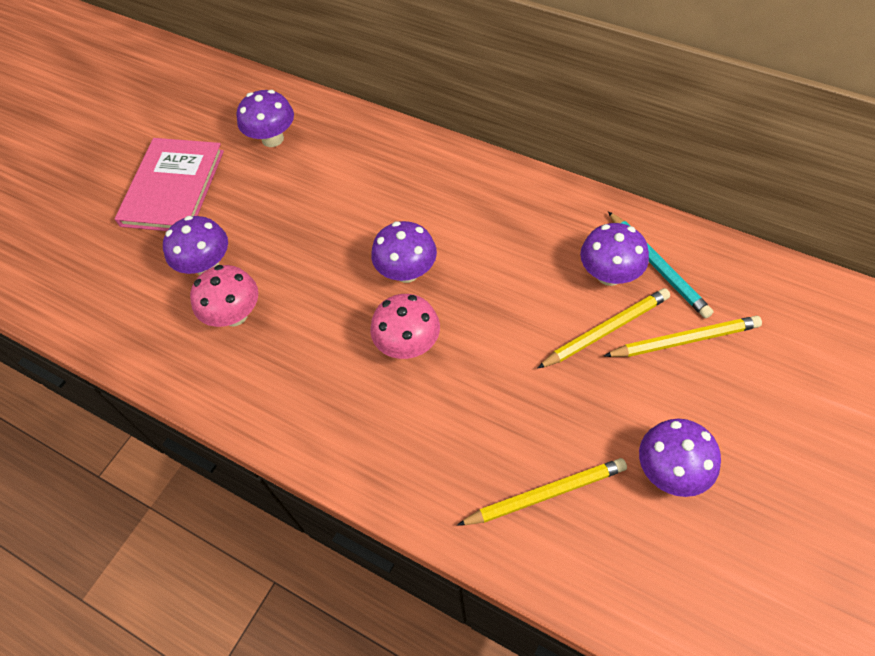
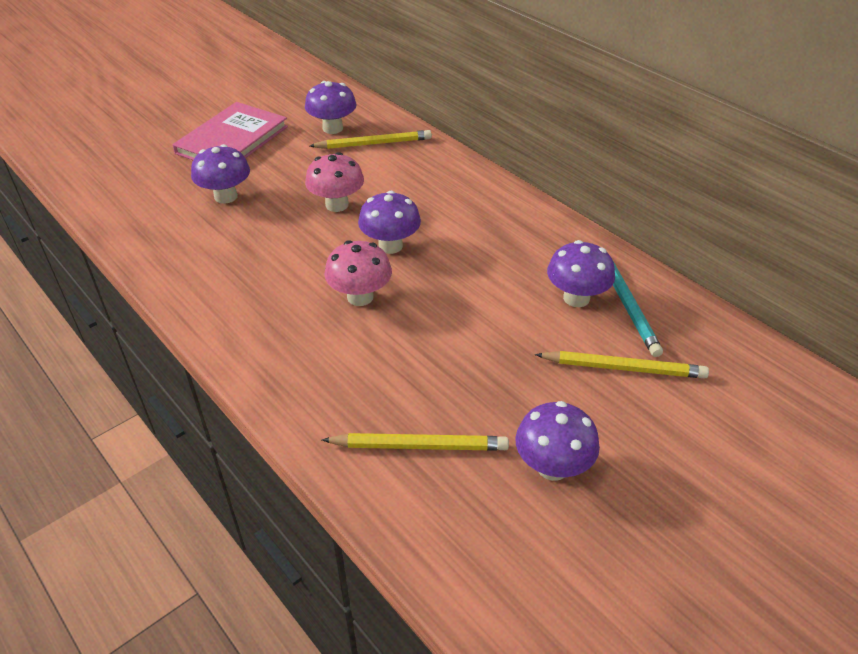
camera: 15 degrees right, 15 degrees down
(235, 315) = (227, 235): pink mushroom -> pink mushroom (337, 205)
(606, 330) = (549, 338): yellow pencil -> yellow pencil (374, 143)

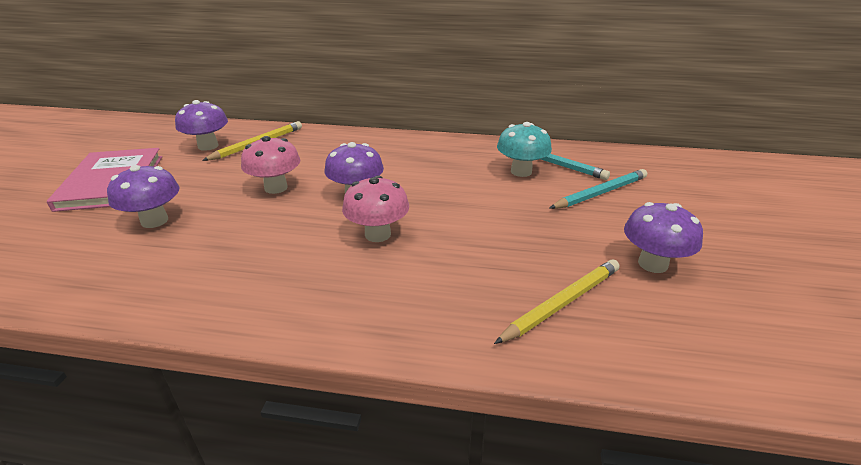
camera: 40 degrees left, 10 degrees down
(576, 298) = (521, 171): purple mushroom -> turquoise mushroom
(623, 368) = (600, 193): yellow pencil -> turquoise pencil

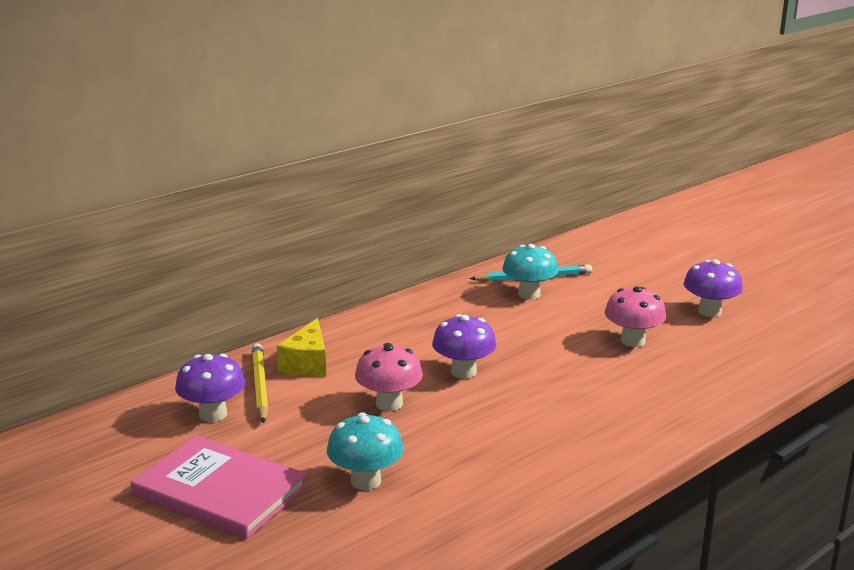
camera: 50 degrees left, 10 degrees down
(154, 221) = (366, 481): purple mushroom -> turquoise mushroom
(302, 145) = (307, 364): none -> yellow cheese
(377, 234) = (545, 385): pink mushroom -> pink mushroom (632, 341)
(562, 303) = (714, 356): yellow pencil -> none
(600, 193) = (605, 284): turquoise pencil -> none

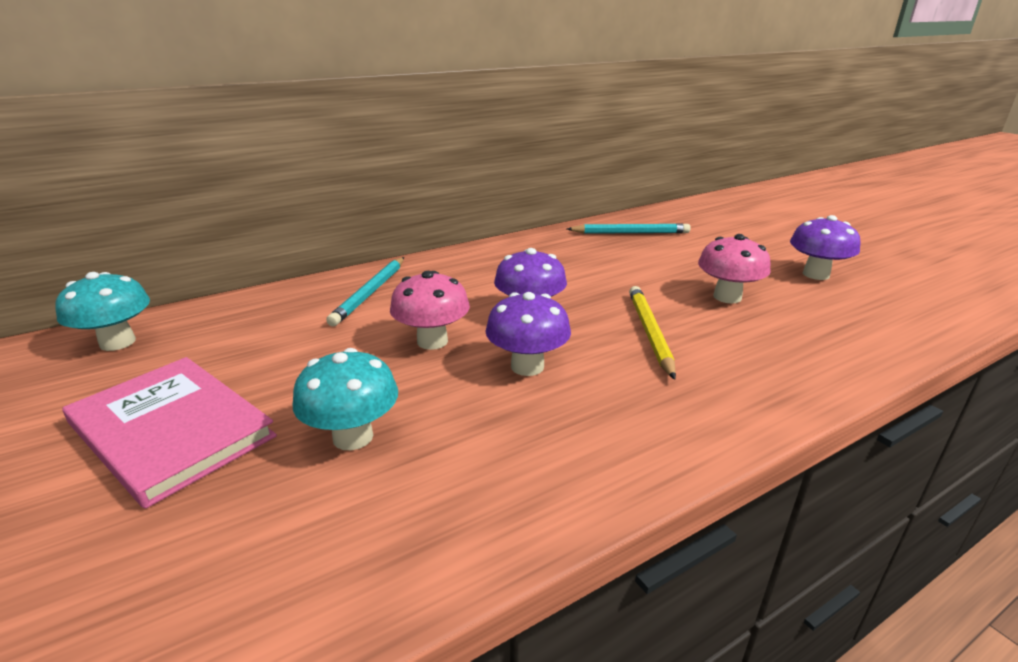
camera: 10 degrees right, 5 degrees up
(213, 414) = (239, 335): purple mushroom -> purple mushroom (527, 366)
(260, 385) = (308, 310): yellow pencil -> yellow pencil (649, 332)
(307, 364) = (370, 293): yellow cheese -> turquoise pencil
(529, 294) = (622, 246): turquoise mushroom -> turquoise mushroom (118, 342)

